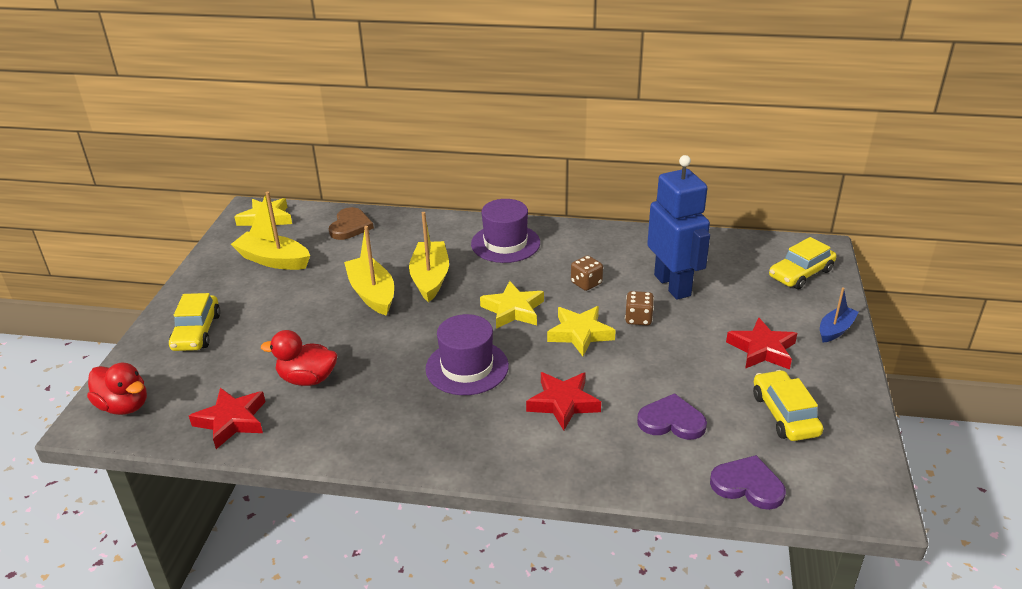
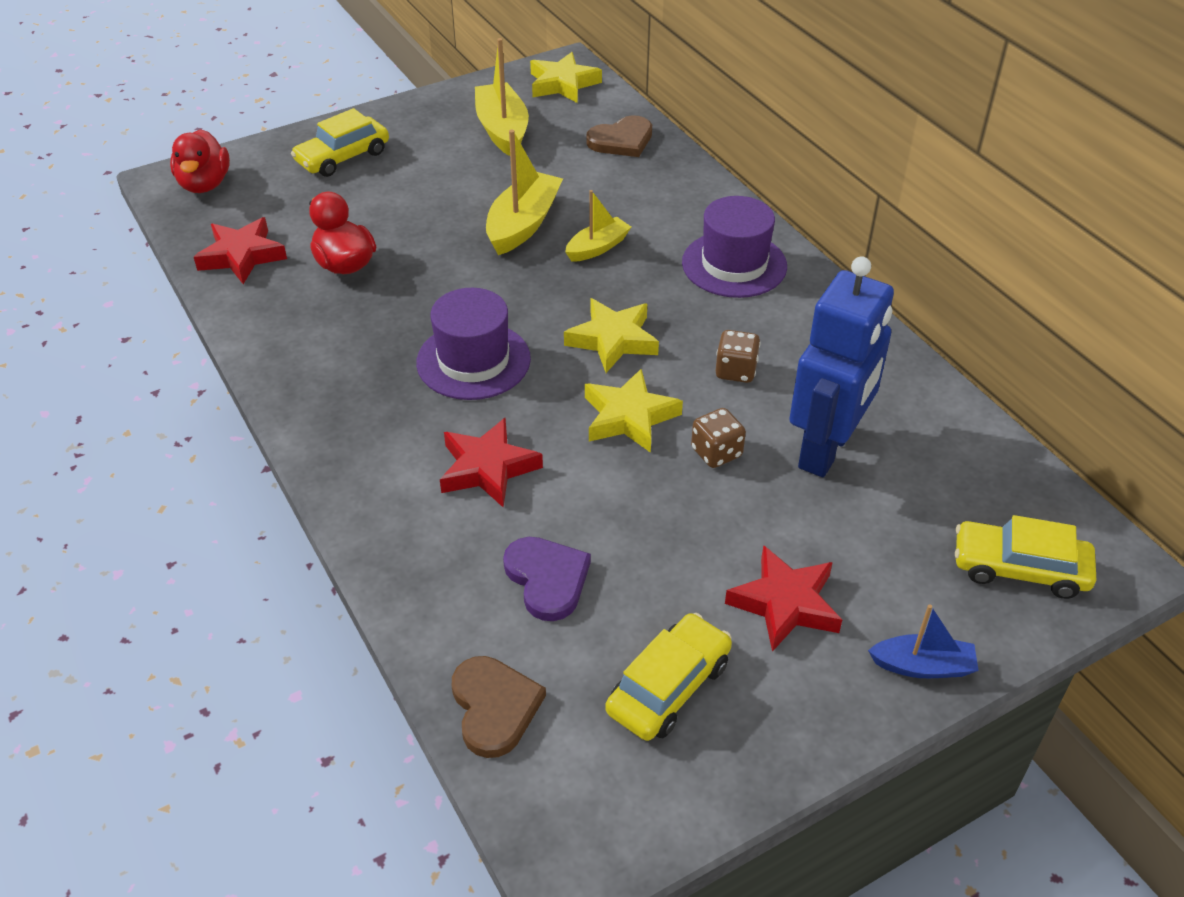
camera: 50 degrees right, 10 degrees up
(430, 278) = (597, 247): yellow boat -> yellow boat, size x0.61
(747, 485) = (494, 707): purple heart -> brown heart

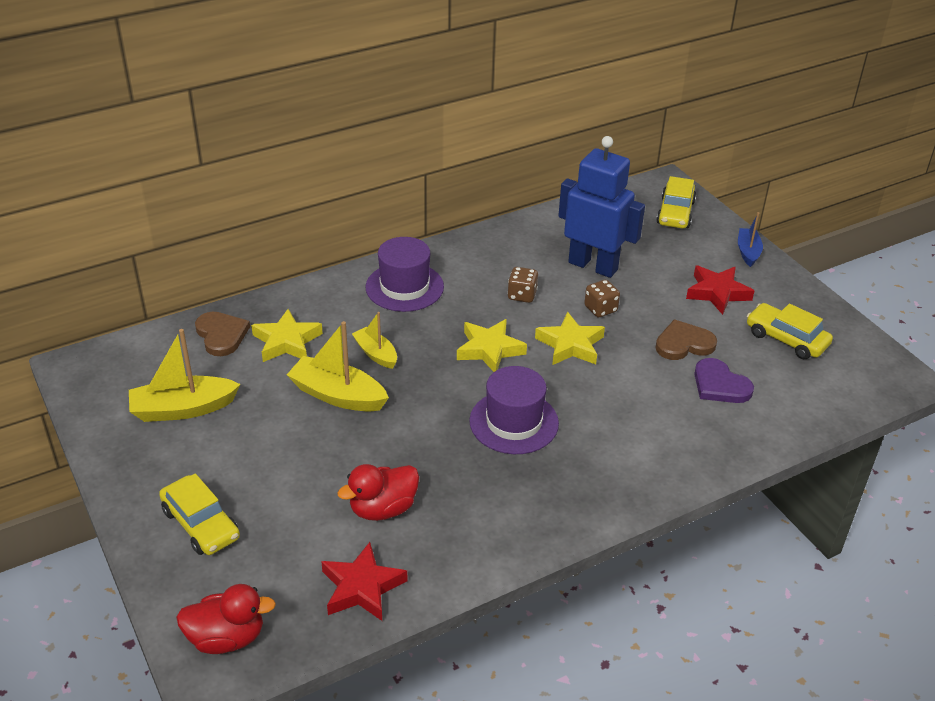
camera: 90 degrees left, 5 degrees down
(487, 468) = (627, 413): red star -> none
(494, 707) = (820, 407): brown heart -> brown heart (684, 344)
(547, 579) = (720, 385): purple heart -> purple heart turned 105 degrees counterclockwise
(563, 84) = (111, 368): yellow star -> yellow star (287, 342)

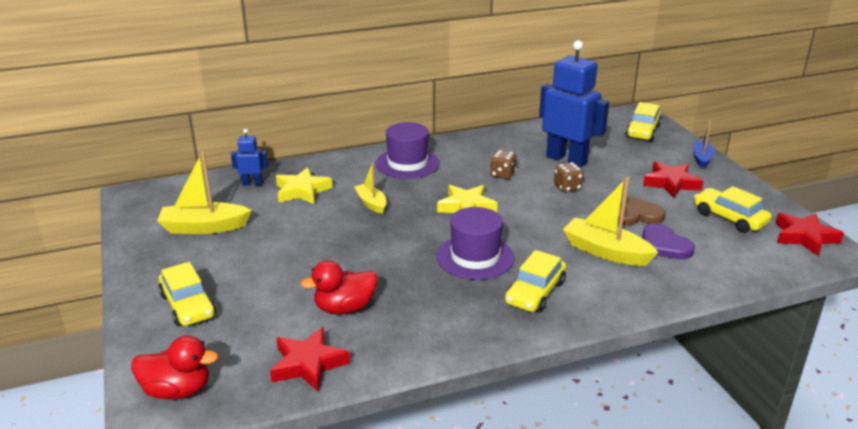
camera: 10 degrees right, 10 degrees down
(221, 335) = (252, 183): brown heart -> blue robot
(338, 395) = (331, 228): yellow boat -> yellow boat (606, 252)
(570, 345) = (536, 209): yellow star -> none
(589, 465) = (535, 292): none -> yellow car
(868, 359) = (804, 237): none -> red star

